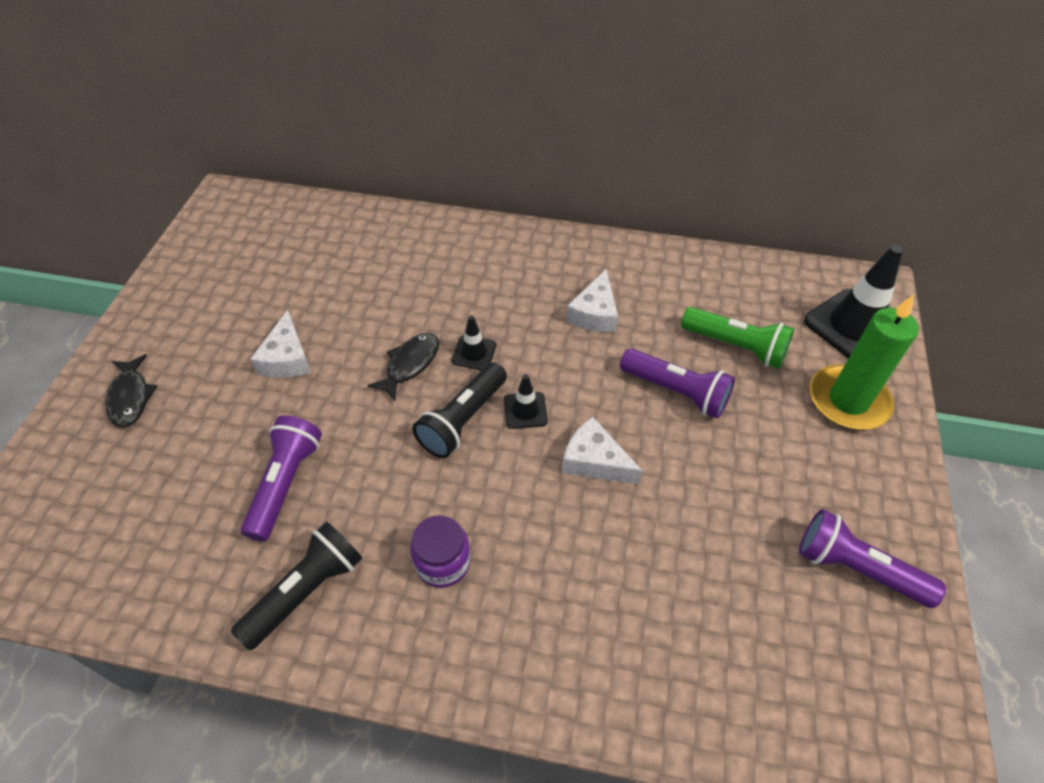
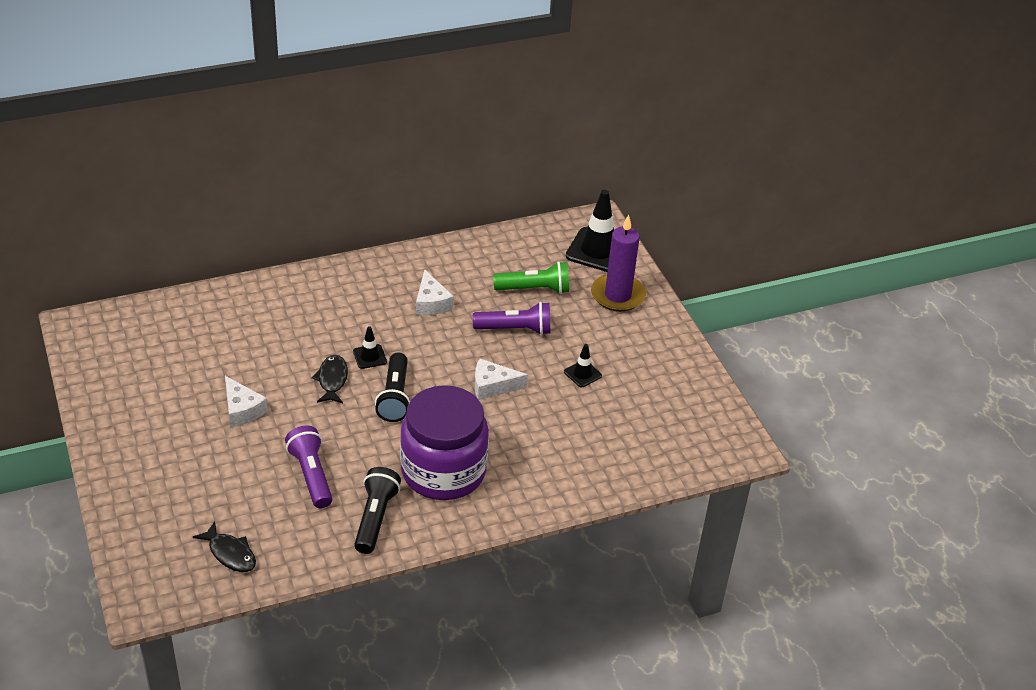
camera: 35 degrees left, 10 degrees down
(131, 397) = (152, 475): black fish -> black fish (230, 553)
(443, 562) = (443, 471): purple jar -> purple jar, size x2.29
(525, 410) = (430, 376): black traffic cone -> black traffic cone (582, 374)
(848, 400) = (617, 295): green candle -> purple candle
(856, 569) = (667, 379): purple flashlight -> none

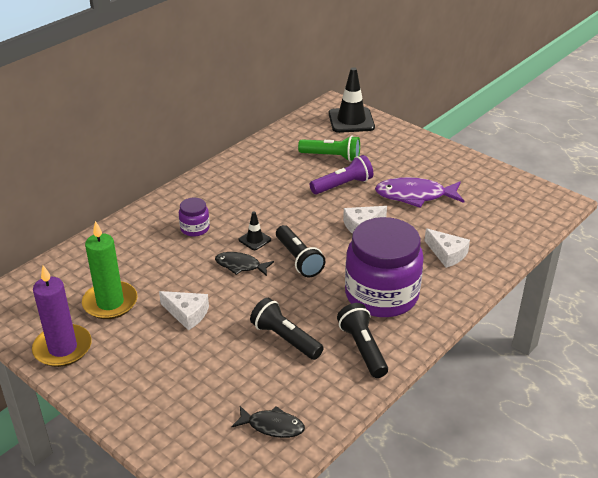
camera: 25 degrees left, 5 degrees down
(182, 368) = (110, 303): none -> green candle
(311, 475) = (285, 339): purple flashlight -> black flashlight
(321, 319) = (195, 228): none -> purple jar
(332, 380) = (240, 266): black fish -> black fish turned 45 degrees counterclockwise
(431, 302) = (267, 189): white cheese -> white cheese (447, 254)
(534, 289) = (332, 157): green flashlight -> green flashlight turned 45 degrees clockwise
(582, 374) = (414, 196): black traffic cone -> purple fish
(617, 295) = (390, 142): purple candle -> purple candle (62, 348)

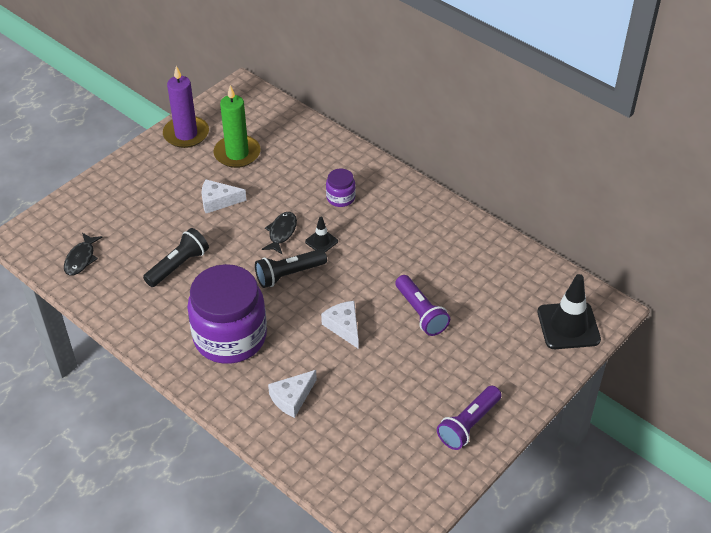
camera: 90 degrees right, 10 degrees up
(187, 314) = (218, 201): white cheese -> white cheese turned 60 degrees clockwise
(332, 157) = (480, 304): green flashlight -> none
(362, 348) = (158, 319): black flashlight -> none
(414, 196) = (402, 378): purple fish -> none
(453, 166) = (468, 425): none -> purple flashlight

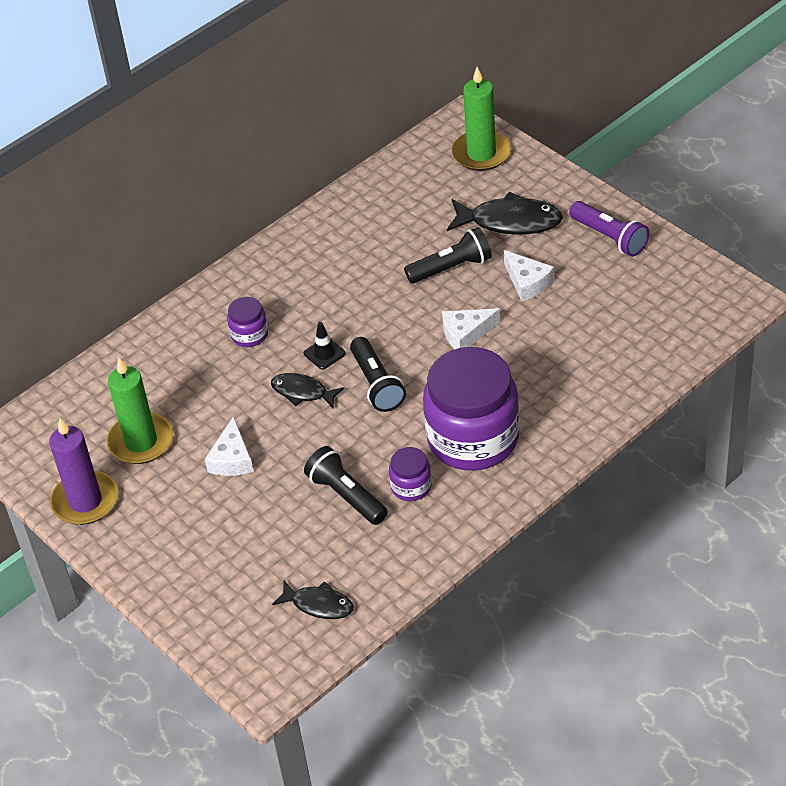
camera: 80 degrees left, 0 degrees up
(184, 302) = (411, 486): none -> purple jar
(292, 398) = (568, 380): white cheese -> white cheese (527, 282)
(421, 313) = (451, 268): purple flashlight -> black flashlight
(482, 350) = (510, 221): none -> black fish
(568, 326) = (481, 153): black traffic cone -> green candle

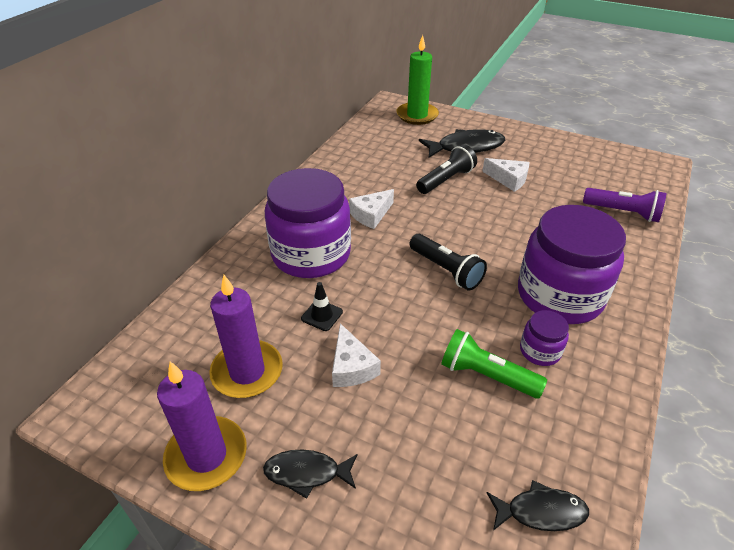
camera: 25 degrees left, 5 degrees down
(141, 441) = (247, 372): green candle -> purple candle
(249, 335) = (311, 254): purple jar -> purple jar, size x2.29
(302, 392) = (385, 290): black fish -> black fish (306, 473)
(324, 353) = (385, 256): black traffic cone -> black traffic cone (322, 315)
(346, 496) = (486, 375): black flashlight -> green flashlight
(466, 334) = (491, 220): white cheese -> white cheese (371, 215)
(610, 237) = (541, 145): purple flashlight -> purple flashlight (623, 212)

